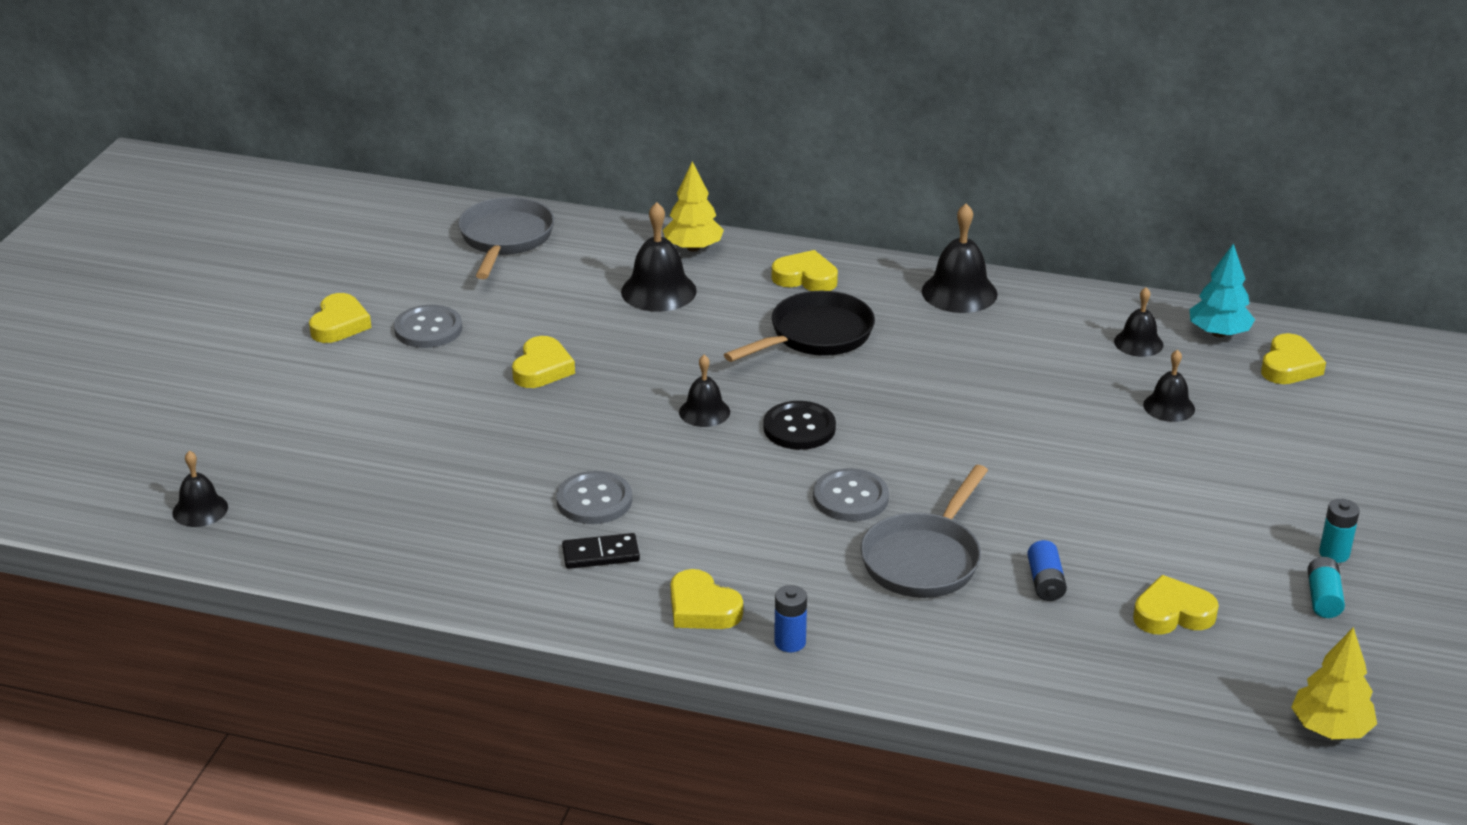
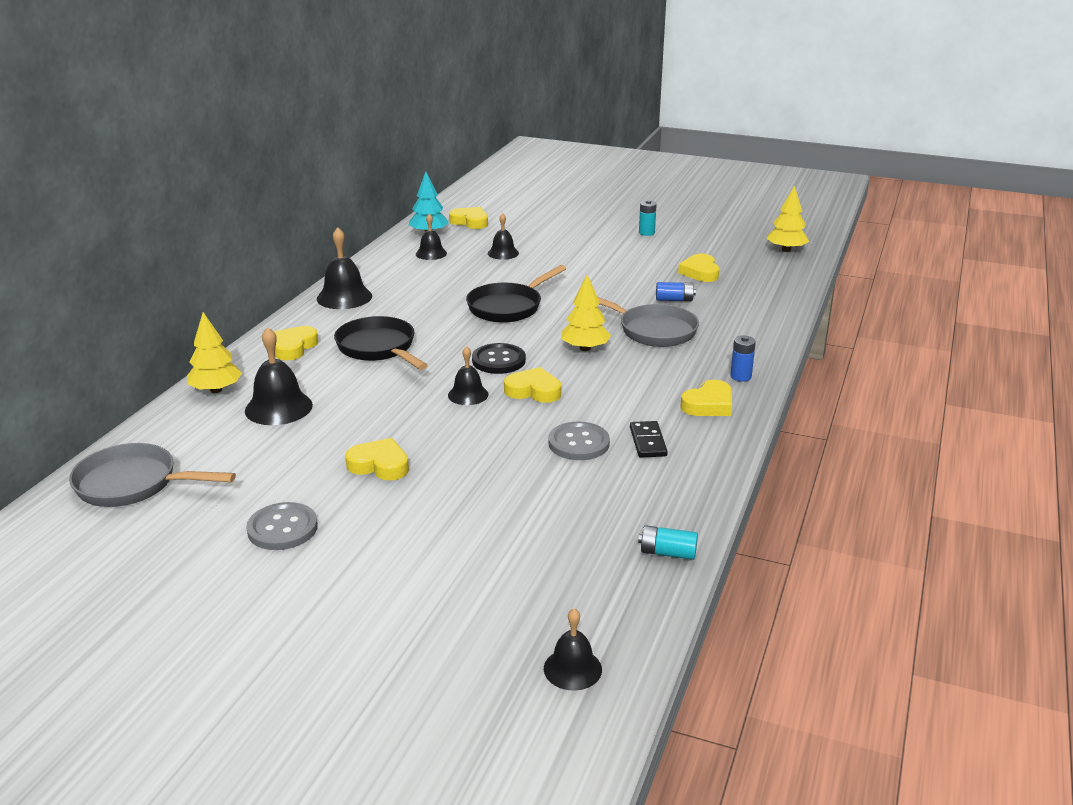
camera: 85 degrees left, 5 degrees down
(339, 324) = (244, 588): yellow heart -> yellow heart (533, 391)
(850, 498) = (585, 348): grey button -> yellow tree
(968, 424) = (508, 307): none -> black pan
(1323, 598) = (684, 239): turquoise battery -> turquoise battery (667, 553)

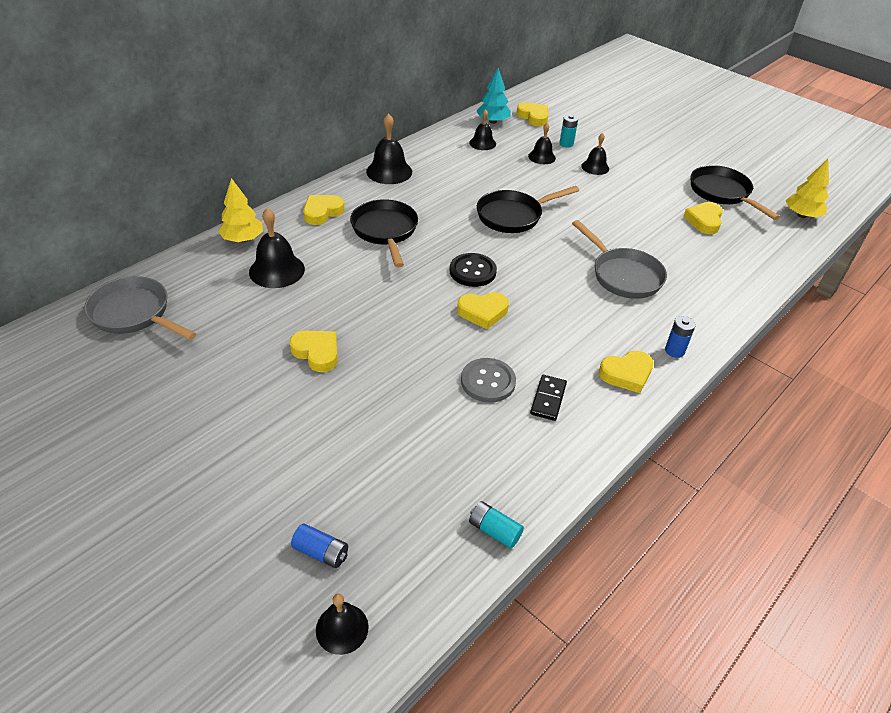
camera: 20 degrees right, 15 degrees up
(282, 528) = (210, 393): grey button -> none
(468, 394) = (427, 300): black bell -> black bell (595, 167)
(533, 391) = (483, 312): yellow heart -> yellow heart turned 135 degrees clockwise
(585, 348) = (552, 279): yellow tree -> none
(646, 233) = (680, 164): turquoise battery -> turquoise battery (566, 144)
(674, 300) = (662, 246): blue battery -> blue battery (321, 552)
(702, 247) = (722, 193): none -> black pan

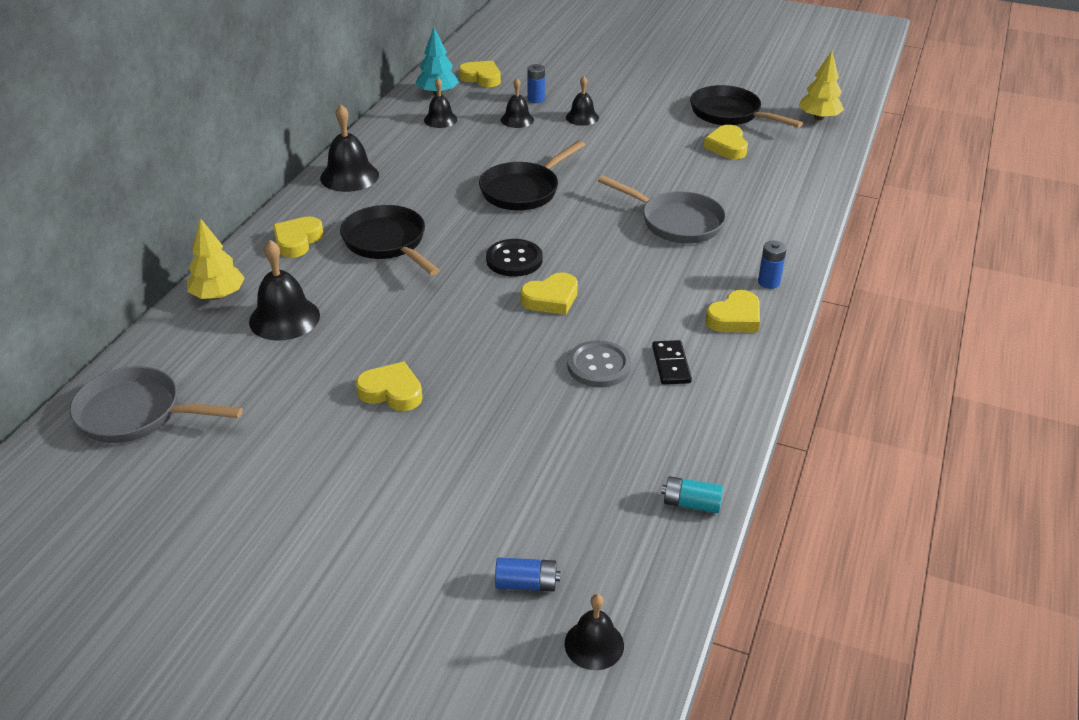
camera: 20 degrees left, 5 degrees down
(566, 144) = (536, 99): turquoise battery -> blue battery

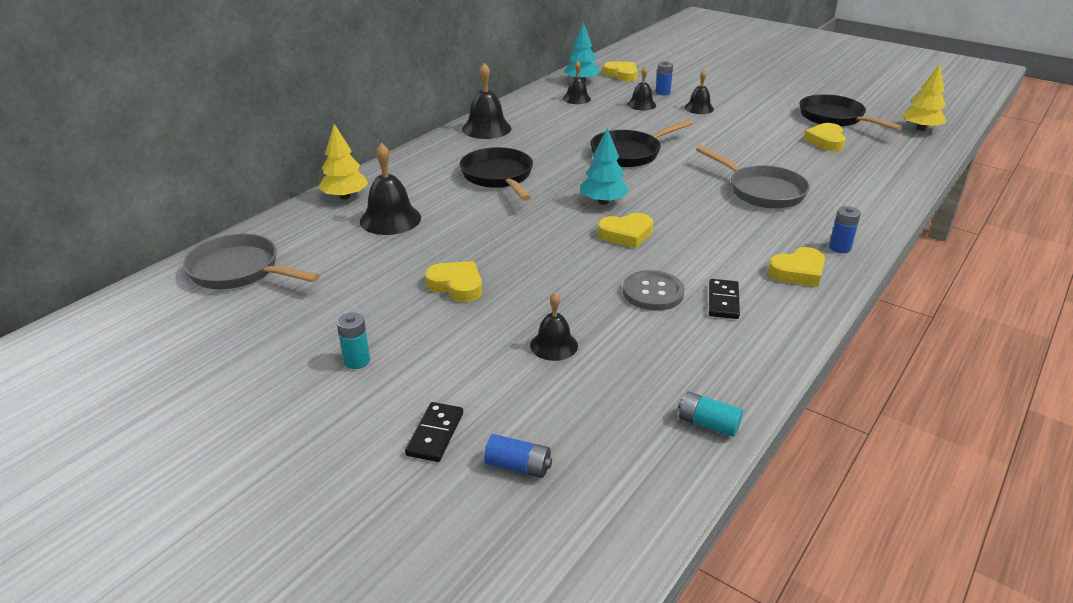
camera: 15 degrees right, 5 degrees down
(297, 241) = (425, 167): yellow heart -> none
(319, 501) = (357, 361): none -> turquoise battery
(433, 566) = (435, 434): none -> black domino
(514, 260) = (603, 201): black button -> turquoise tree
(594, 644) = (566, 537): black bell -> black bell (554, 345)

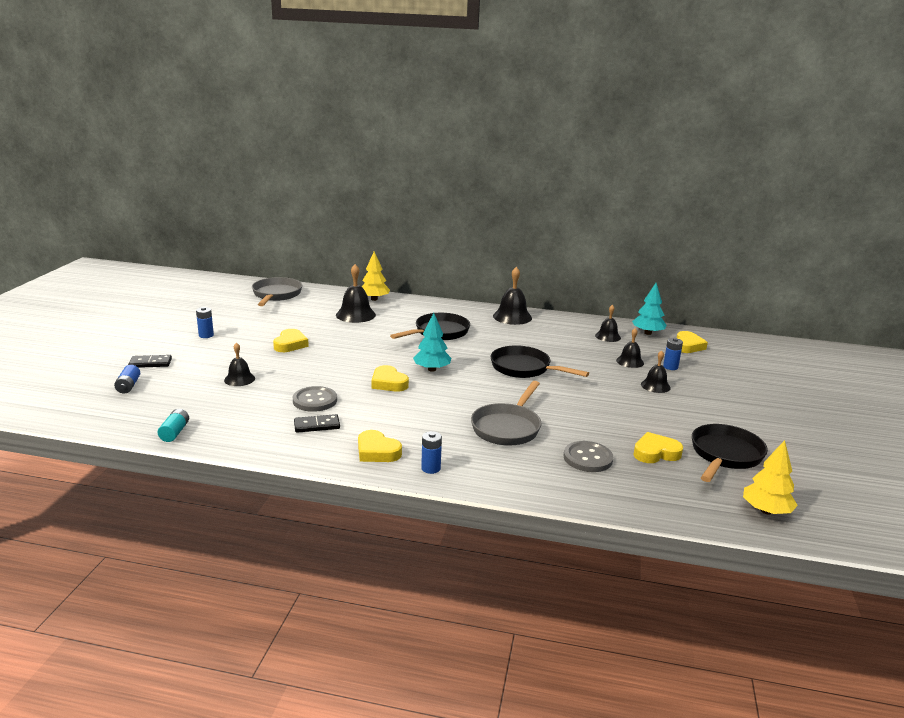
camera: 65 degrees right, 10 degrees down
(357, 361) = (206, 335): turquoise battery -> blue battery
(831, 170) = (588, 458): none -> grey button

